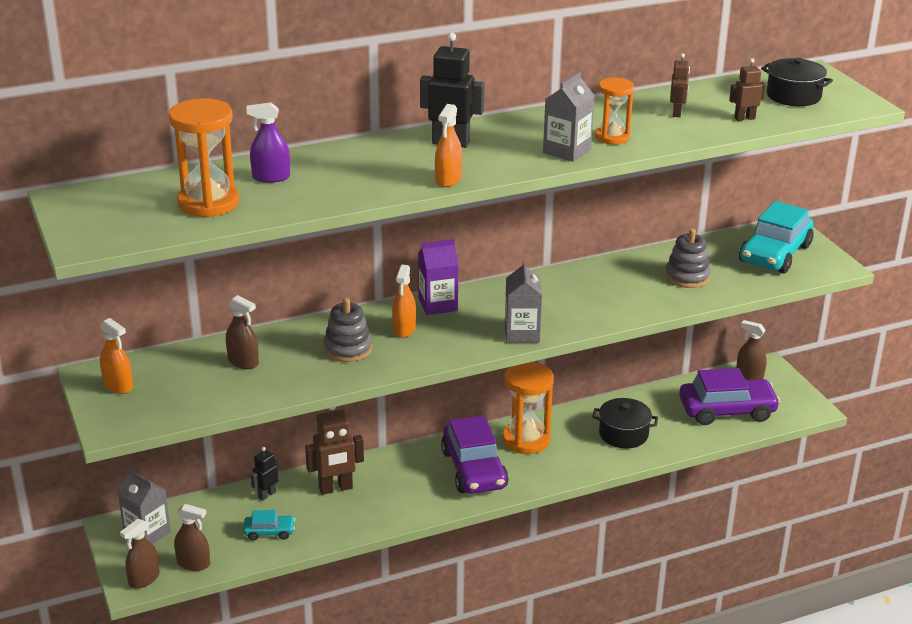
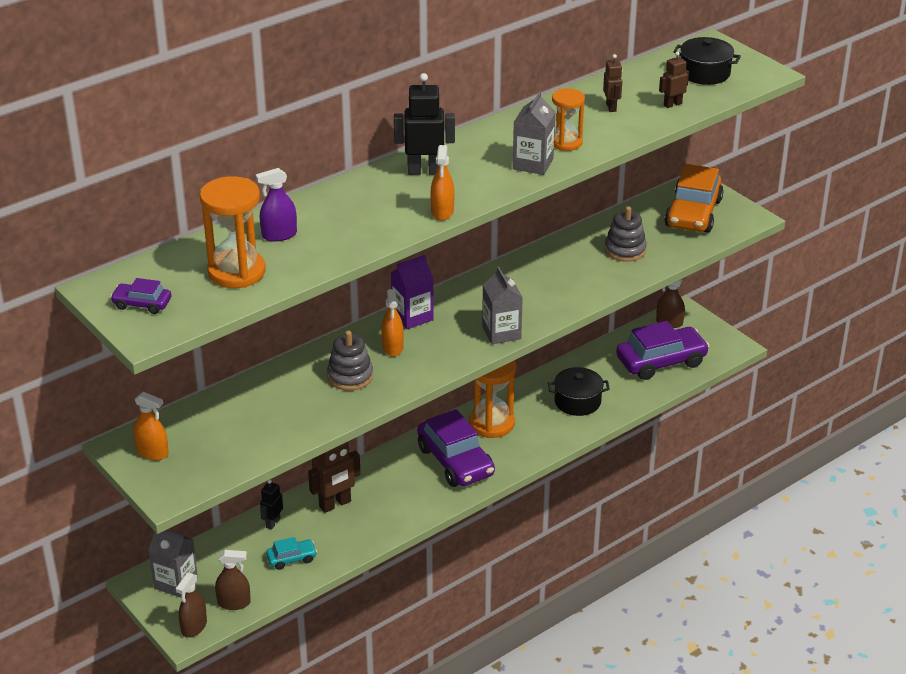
camera: 15 degrees left, 5 degrees up
(98, 217) = (142, 304): none -> purple car
(243, 362) = (259, 407): brown spray bottle -> none
(775, 254) = (693, 213): turquoise car -> orange car

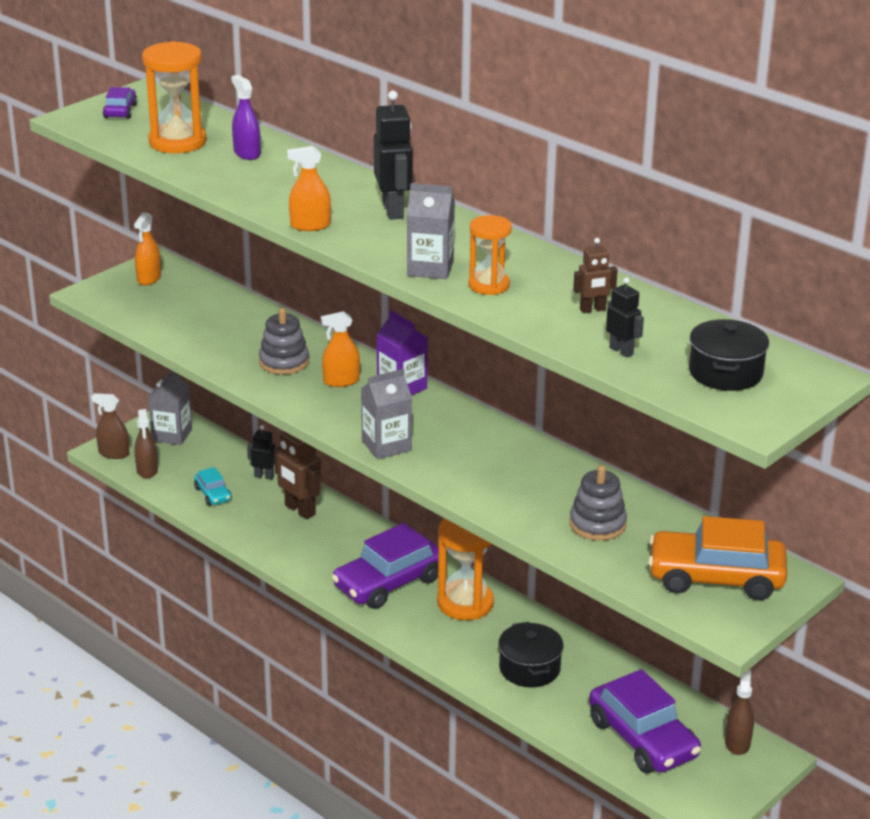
camera: 80 degrees right, 5 degrees down
(672, 104) = (621, 351): brown robot -> black robot

